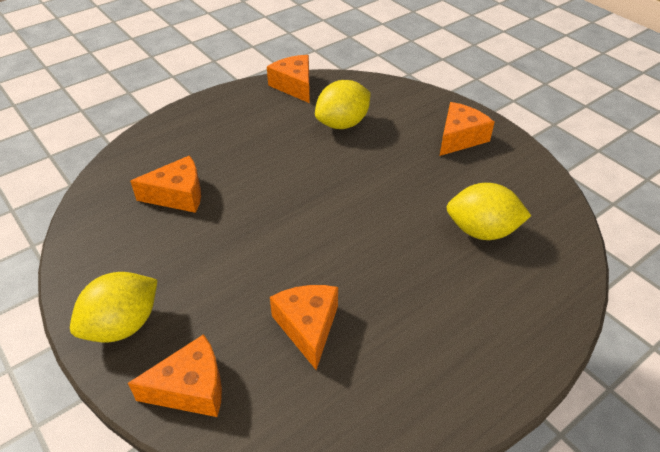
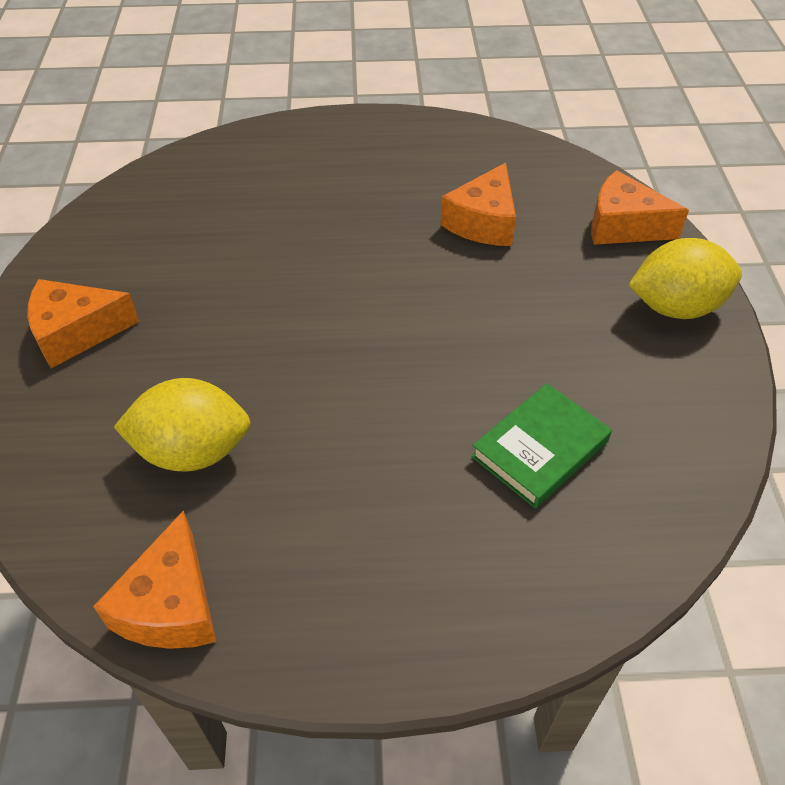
camera: 145 degrees left, 5 degrees up
(178, 195) = (540, 449): orange cheese -> green book
(482, 231) = (222, 219): yellow lemon -> none

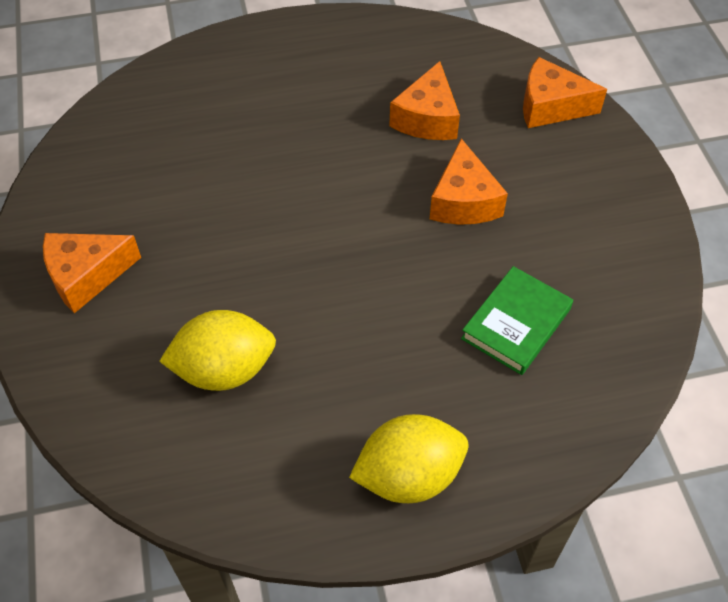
camera: 10 degrees left, 5 degrees up
(171, 605) = (244, 502): orange cheese -> orange cheese (464, 201)
(675, 307) = (606, 179): yellow lemon -> yellow lemon (409, 475)

